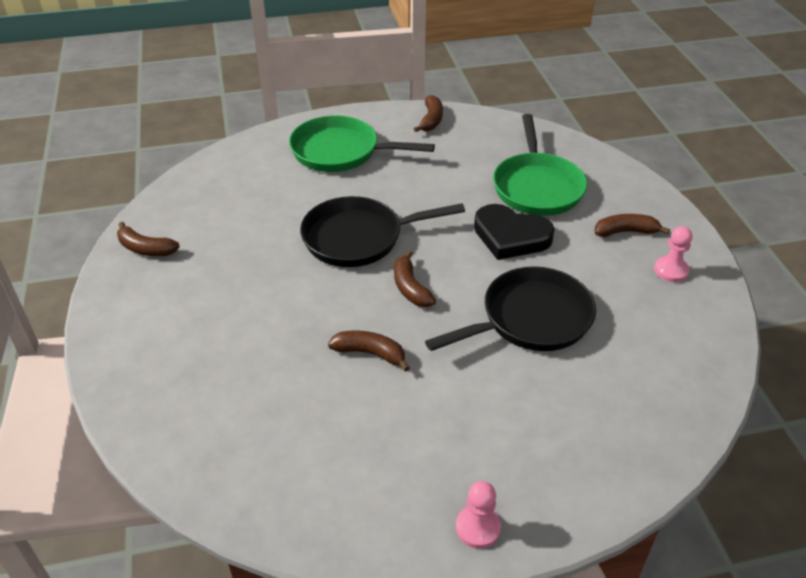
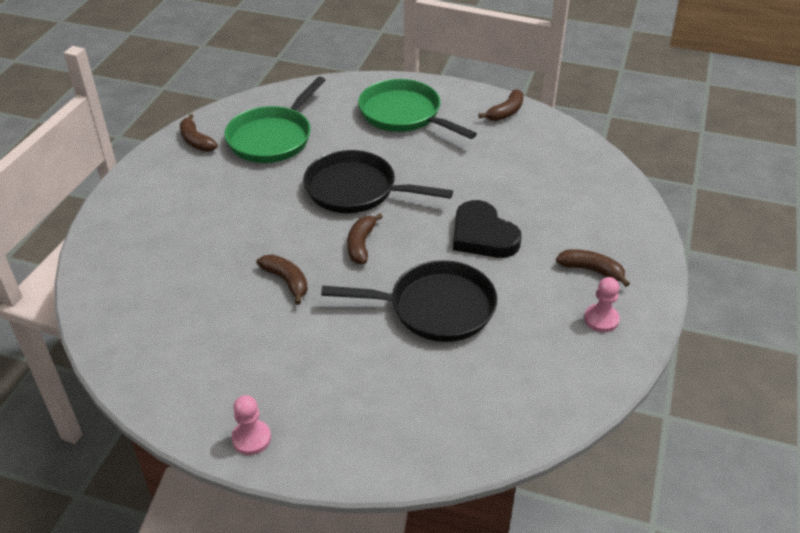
camera: 30 degrees right, 0 degrees up
(537, 186) = (547, 202): green pan -> green pan (273, 137)

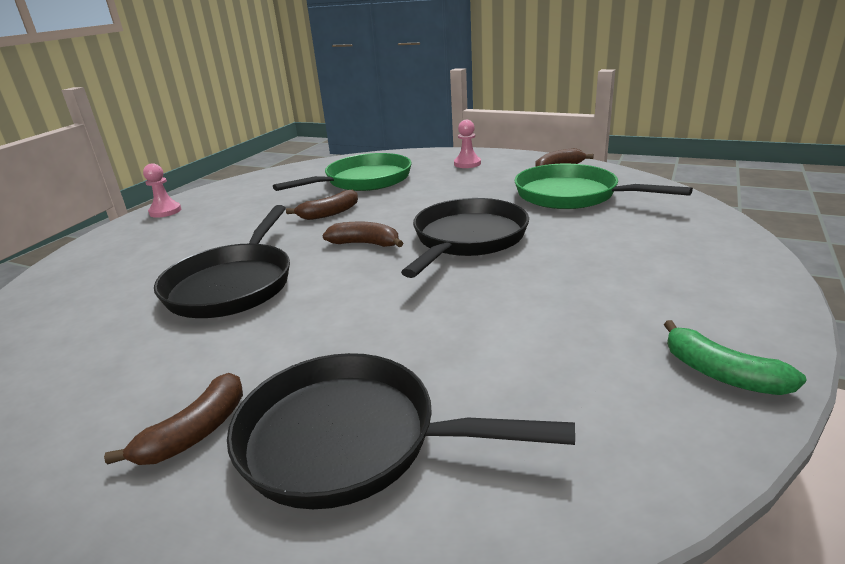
camera: 100 degrees right, 15 degrees down
(404, 115) = (658, 268): green pan -> green pan (363, 181)
(483, 235) = (344, 323): black heart -> none
(506, 112) = (721, 374): brown banana -> green banana
(579, 215) = (351, 440): none -> black pan
(601, 319) = (84, 425): pink pawn -> pink pawn (467, 164)

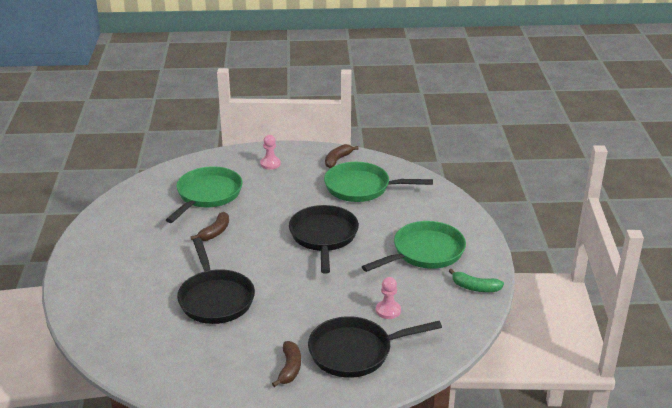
camera: 30 degrees left, 5 degrees up
(165, 211) = (82, 254): pink pawn -> pink pawn (388, 310)
(365, 244) = (265, 253): brown banana -> none
(630, 288) = (424, 252): none -> green pan

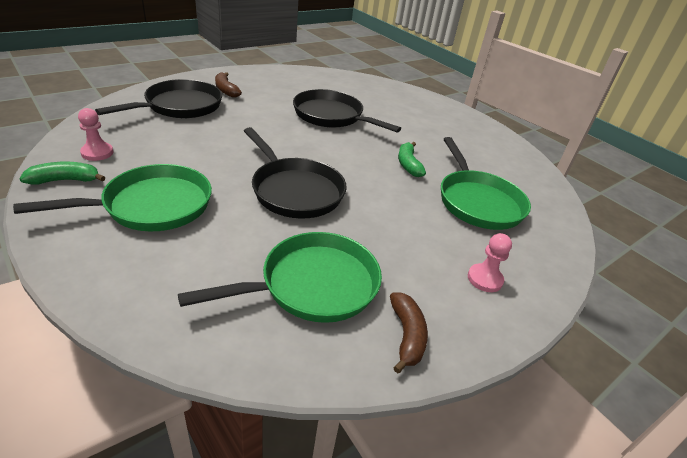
camera: 140 degrees right, 5 degrees up
(215, 232) = (408, 164): brown banana -> green banana
(388, 310) = (166, 138): pink pawn -> pink pawn (97, 153)
(424, 252) = (151, 206): green pan -> green pan turned 135 degrees counterclockwise

